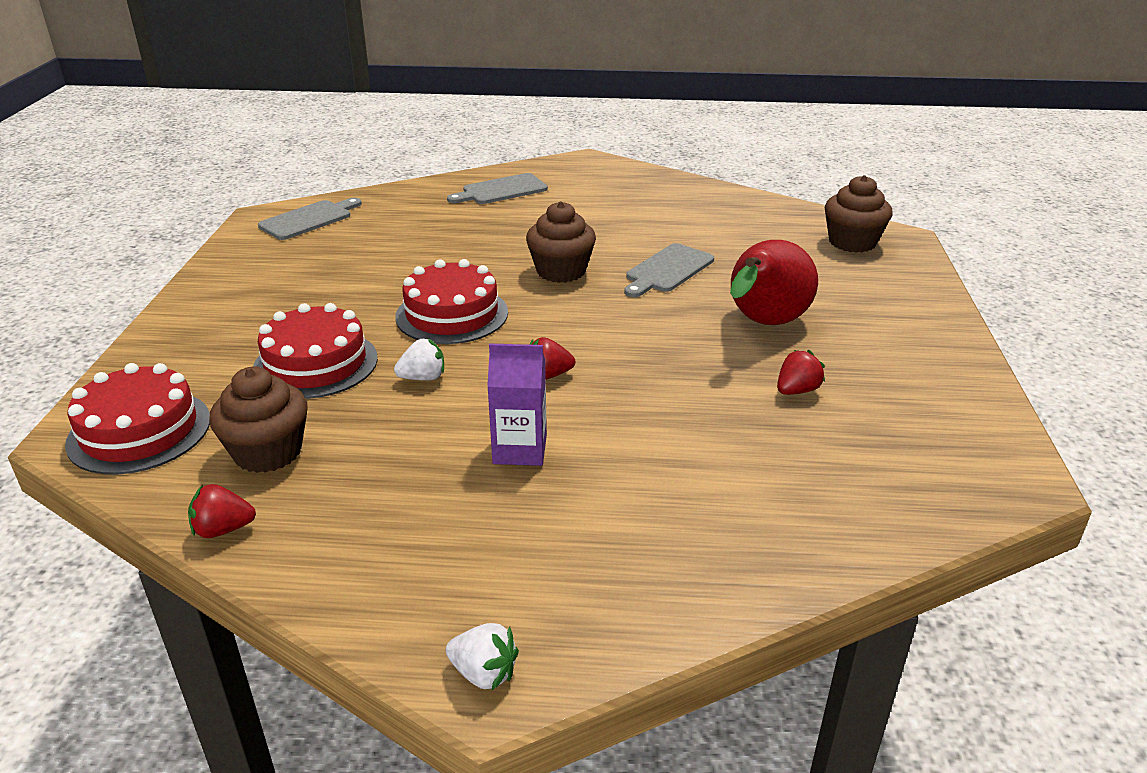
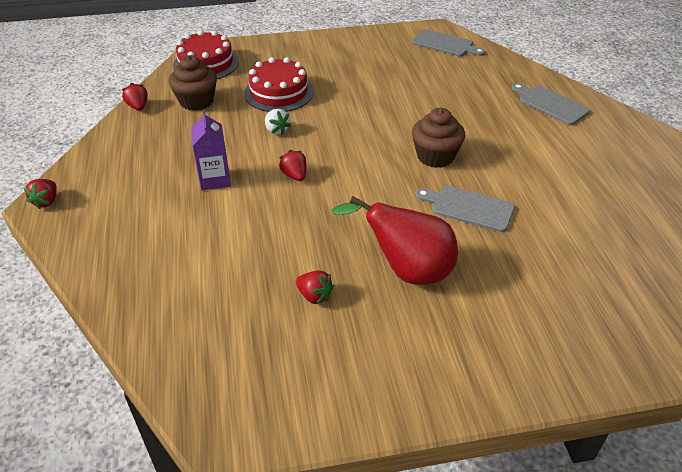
camera: 75 degrees right, 10 degrees up
(452, 314) = (352, 124): red cake -> none
(484, 673) = (46, 201): white strawberry -> red strawberry
(852, 242) = (604, 324): brown cupcake -> none

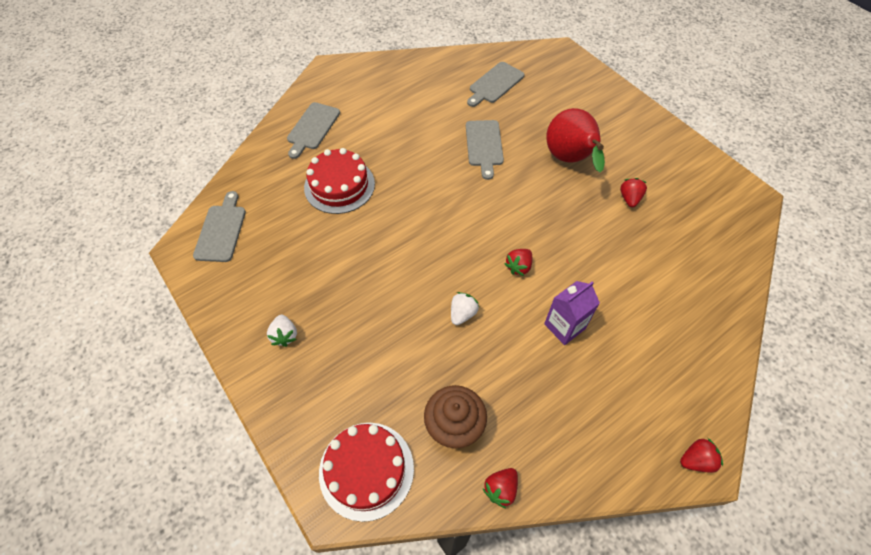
camera: 115 degrees left, 15 degrees up
(279, 92) = (394, 346): red cake -> red cake (339, 185)
(328, 54) = (285, 335): none -> white strawberry
(435, 156) = (432, 181): brown cupcake -> none
(582, 257) = (495, 84): none -> grey cutting board

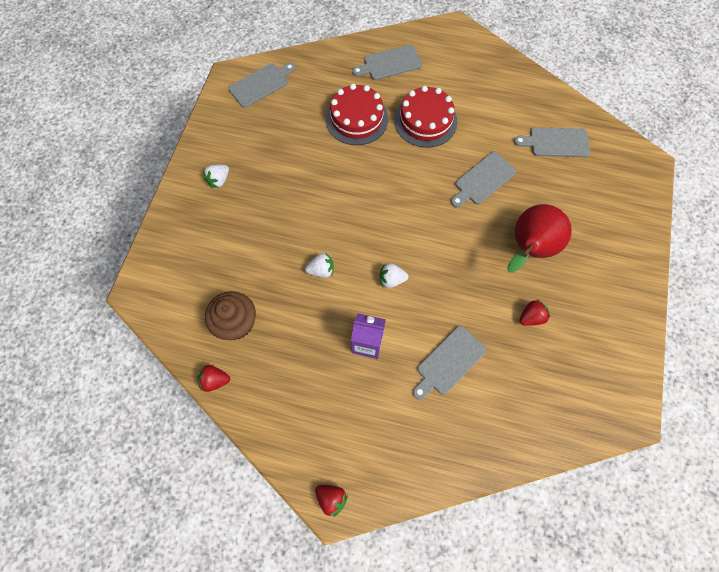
camera: 50 degrees right, 10 degrees up
(366, 470) = (169, 294): red cake -> red cake (425, 121)
(518, 267) = (391, 279): red strawberry -> white strawberry
(628, 278) = (449, 362): none -> grey cutting board

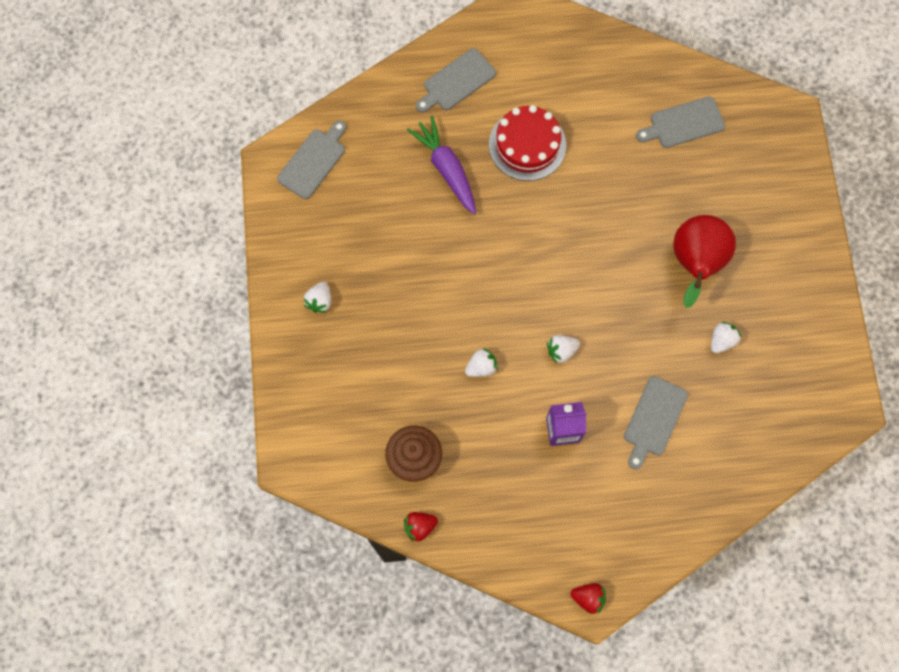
camera: 20 degrees left, 5 degrees up
(356, 119) = (446, 169): red cake -> purple carrot
(483, 180) = (618, 198): grey cutting board -> none
(531, 317) = (721, 340): red strawberry -> white strawberry

